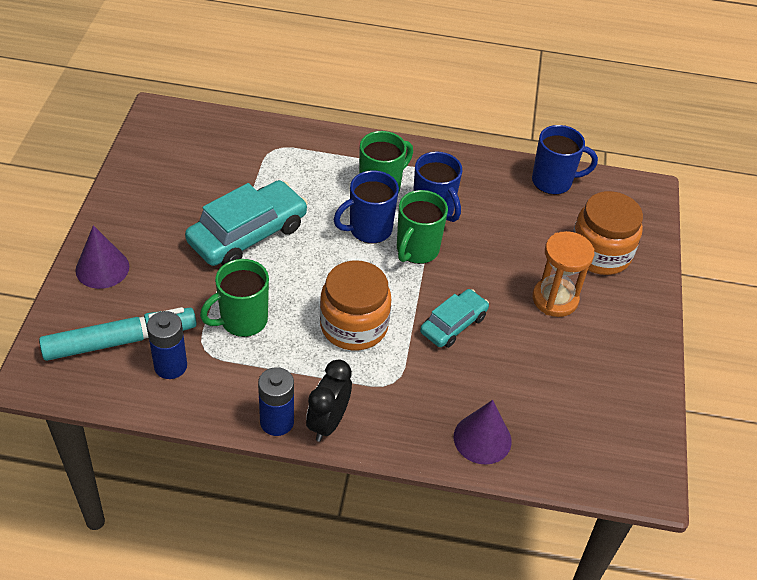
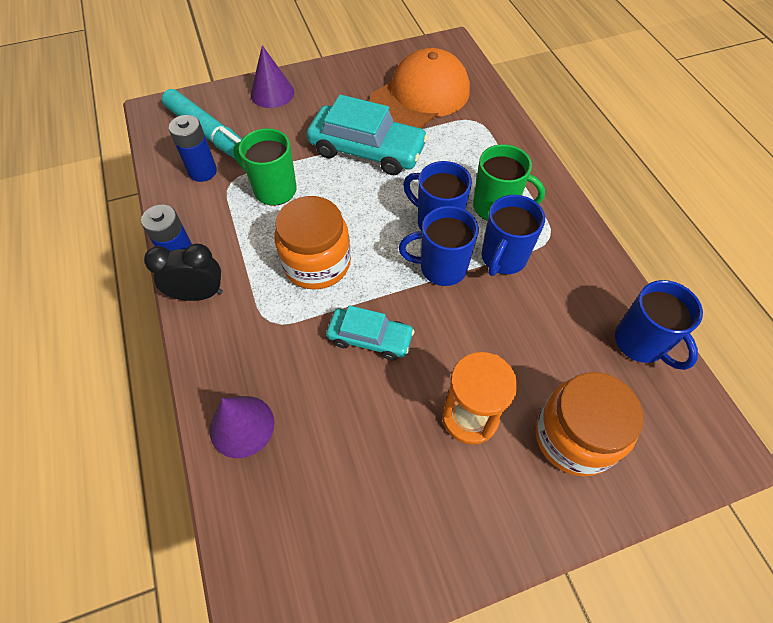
camera: 65 degrees right, 10 degrees up
(210, 167) = (420, 96): none -> orange cap
(416, 250) = (441, 268): green mug -> blue mug

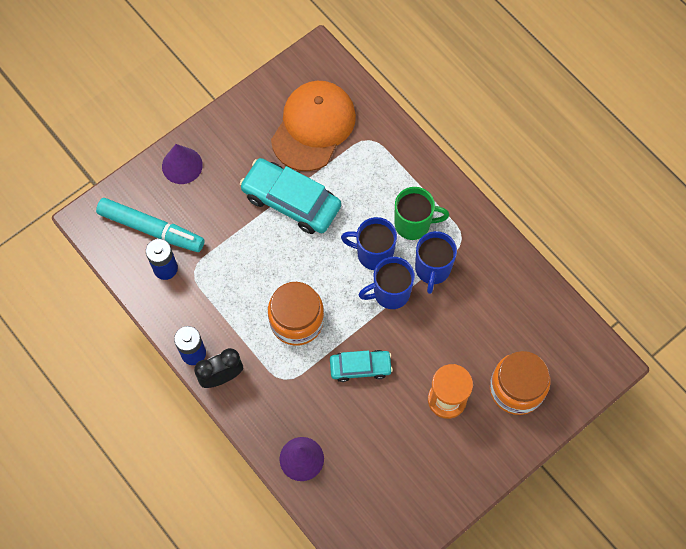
camera: 20 degrees left, 10 degrees up
(274, 189) = (232, 266): green mug -> none
(367, 150) = (291, 201): turquoise car -> turquoise car turned 150 degrees counterclockwise
(641, 343) = (545, 306): blue mug -> none

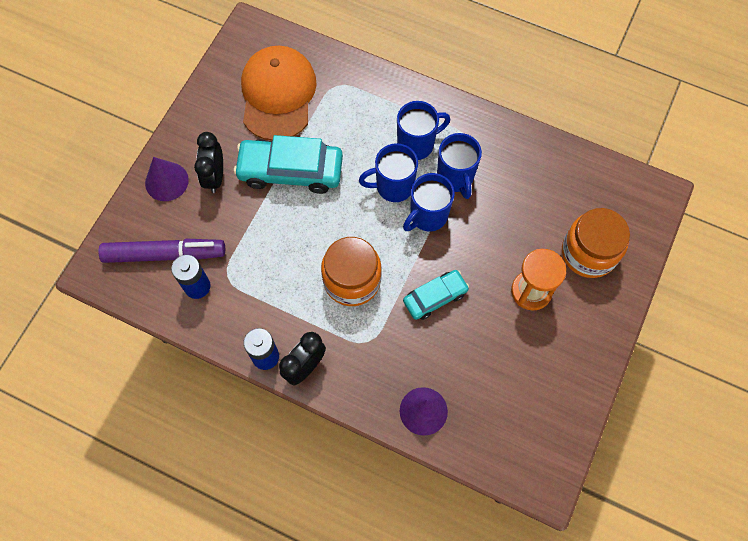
camera: 25 degrees left, 0 degrees up
(151, 229) = (164, 254): turquoise marker -> purple marker
(224, 179) = (215, 177): none -> black clock
(413, 224) = (417, 144): green mug -> blue mug

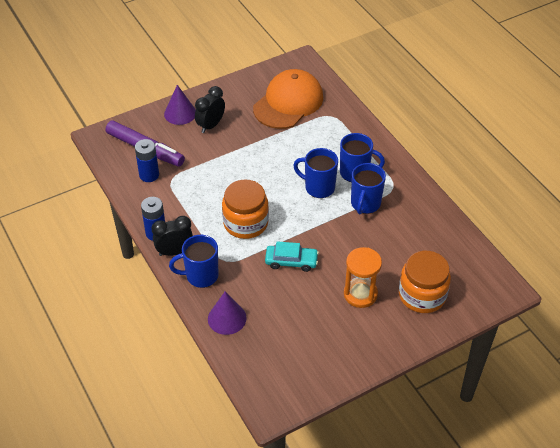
camera: 35 degrees right, 20 degrees down
(290, 171) = (260, 146): turquoise car -> none
(427, 216) = (327, 215): blue mug -> blue mug (201, 276)

